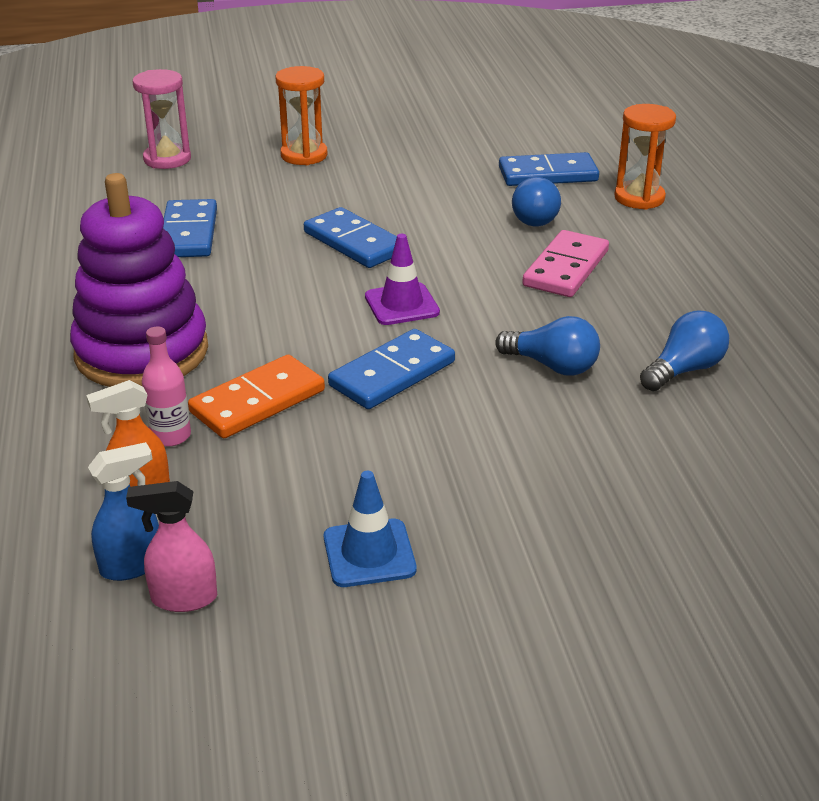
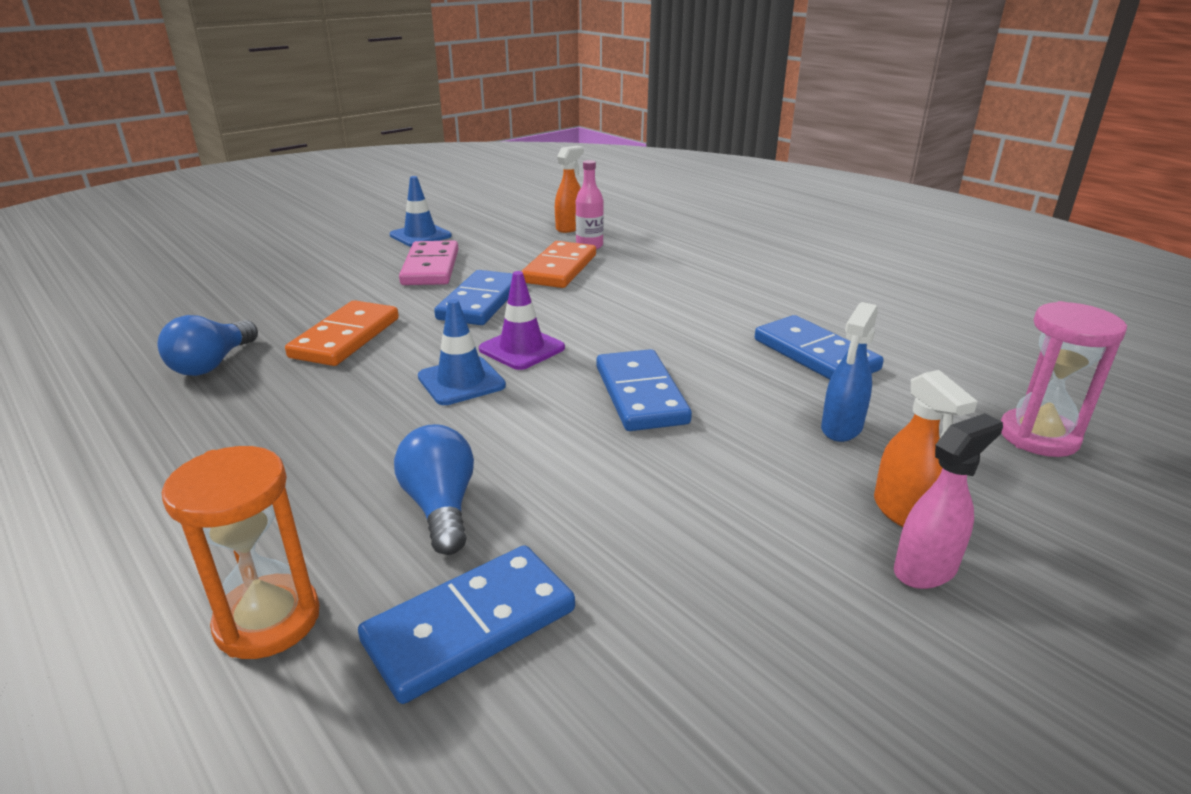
camera: 150 degrees right, 5 degrees down
(132, 565) = (536, 212): blue spray bottle -> blue spray bottle (841, 428)
(142, 352) = (679, 272): purple stacking toy -> none
(183, 598) = (499, 210): pink spray bottle -> pink spray bottle (926, 569)
(304, 155) = (903, 512): orange hourglass -> orange spray bottle
(354, 242) = (640, 394): blue domino -> blue domino turned 60 degrees clockwise
(474, 289) = (461, 381): none -> blue traffic cone
(552, 366) = (345, 337): blue light bulb -> orange domino
(565, 268) = (365, 435): pink domino -> pink domino (431, 267)

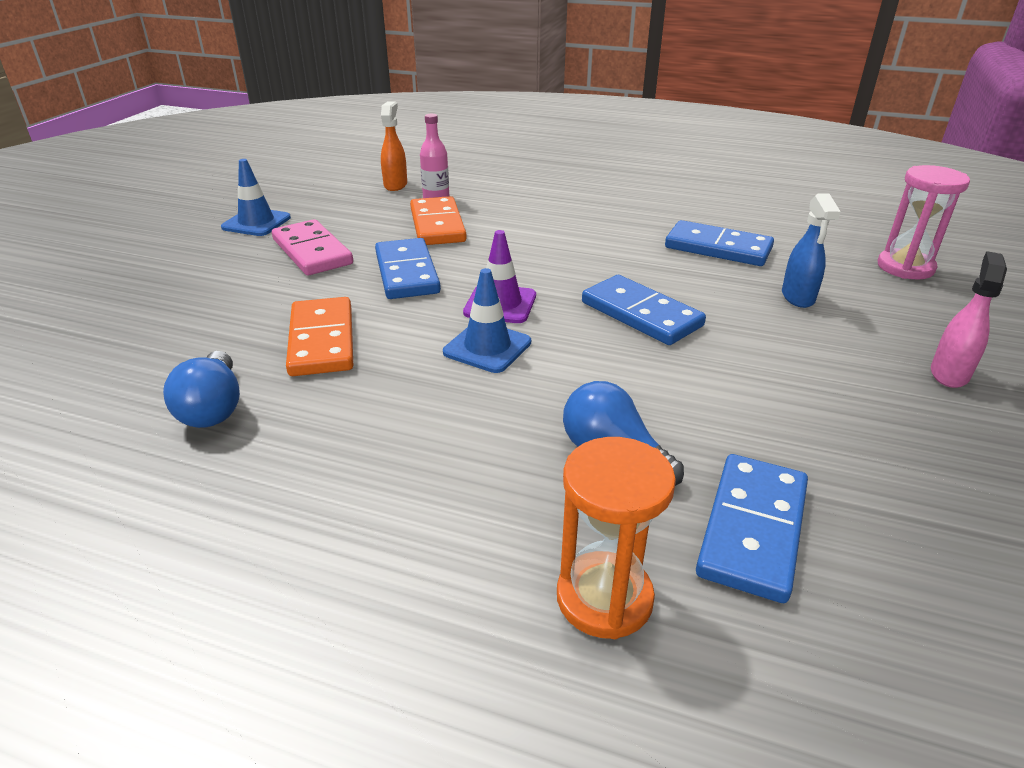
camera: 30 degrees left, 5 degrees up
(903, 512) = (896, 342): orange spray bottle -> none

